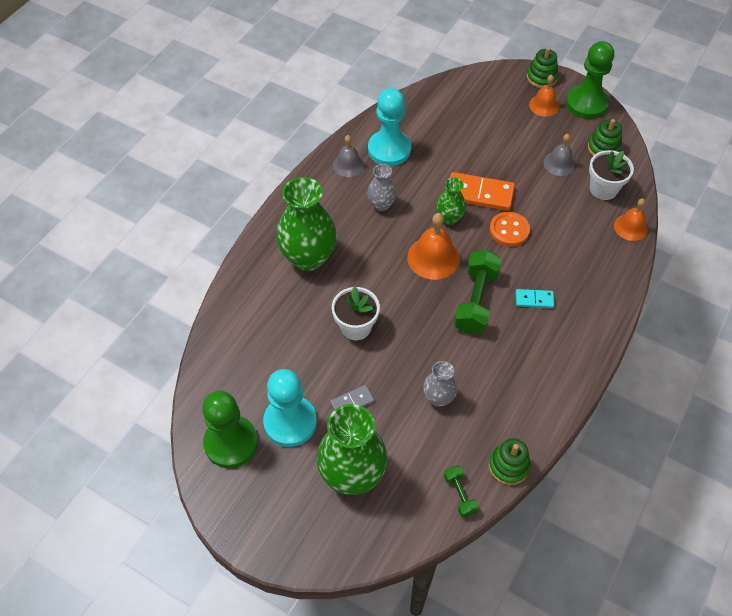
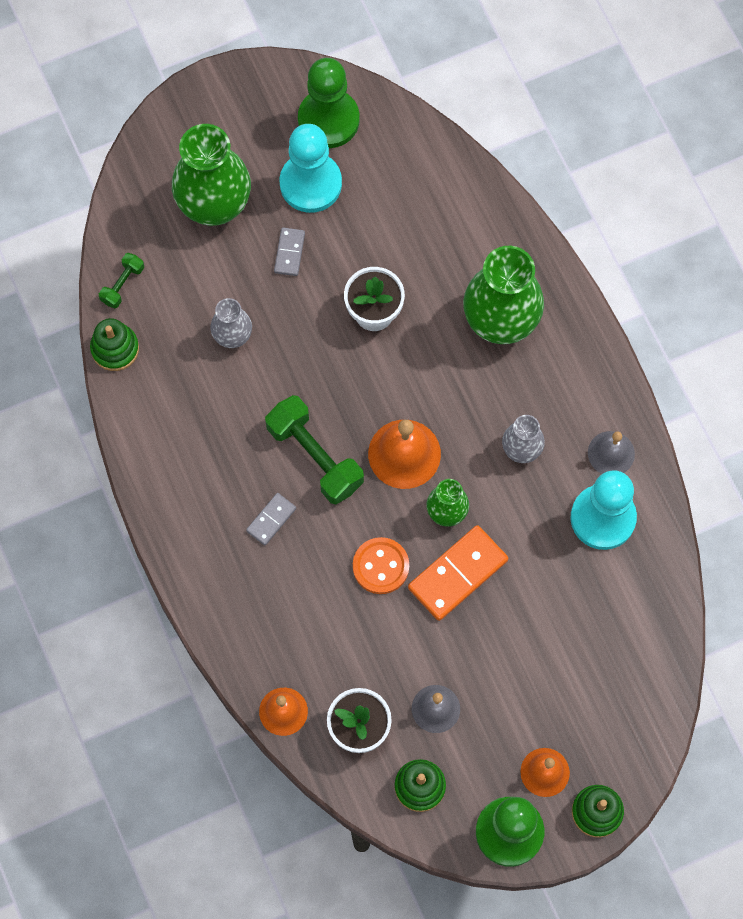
camera: 125 degrees right, 15 degrees up
(459, 494) = (122, 285): green dumbbell -> green dumbbell turned 75 degrees counterclockwise
(534, 299) = (271, 520): turquoise domino -> grey domino

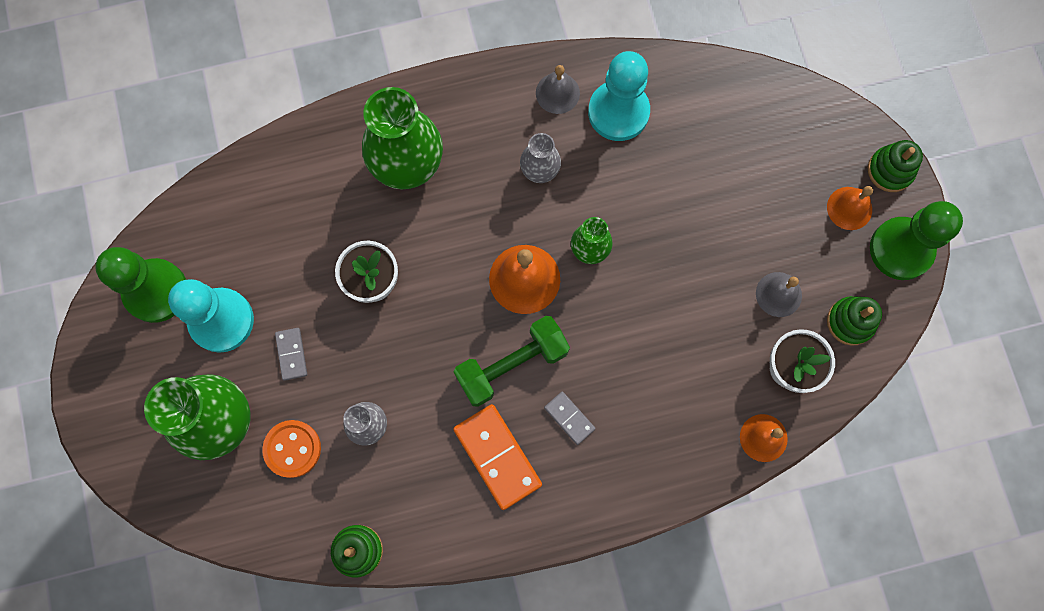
camera: 80 degrees left, 5 degrees up
(122, 285) = (288, 532): green dumbbell -> none
(289, 252) = (291, 354): grey domino -> grey domino turned 60 degrees clockwise
(380, 566) = (633, 321): orange button -> orange button (292, 449)
(458, 574) = (652, 251): orange domino -> orange domino (497, 457)

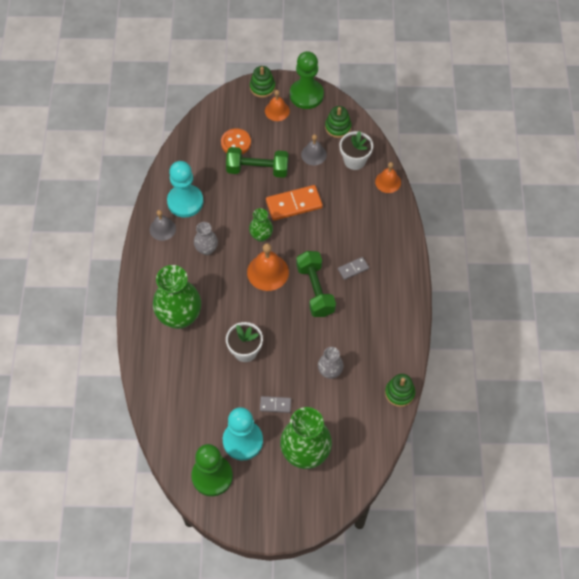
camera: 75 degrees left, 15 degrees down
(292, 449) = (332, 416): orange button -> orange button (236, 143)
(497, 457) = (365, 309): orange domino -> orange domino (294, 204)
(717, 208) = (257, 169): none -> green dumbbell

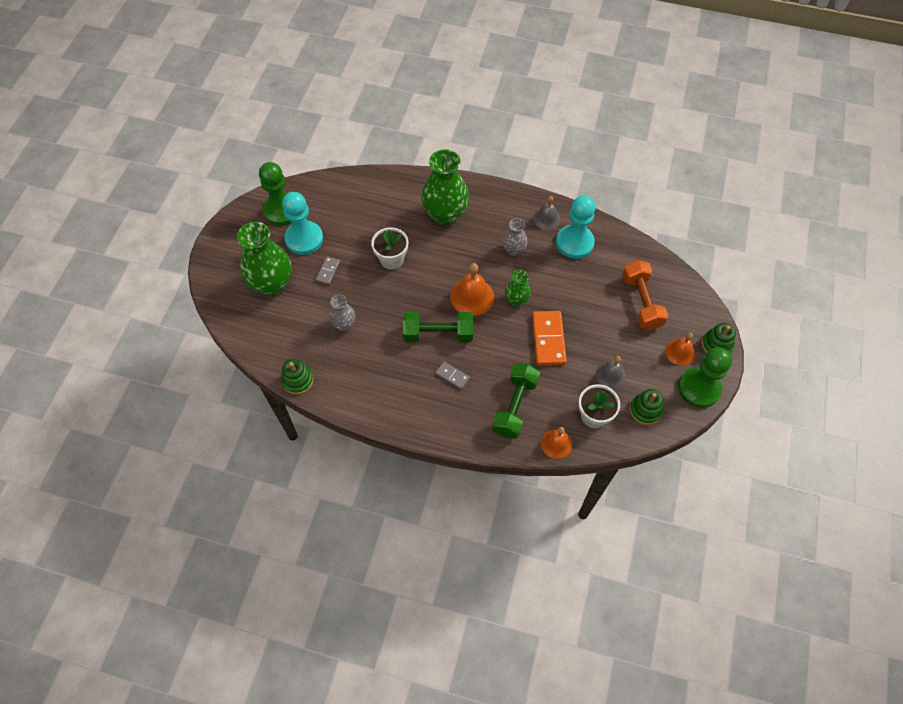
camera: 105 degrees right, 0 degrees up
(236, 143) = (641, 302): orange button -> orange dumbbell
(257, 169) = (601, 315): green dumbbell -> green dumbbell (515, 406)
(353, 269) = (452, 376): grey domino -> grey domino turned 45 degrees counterclockwise

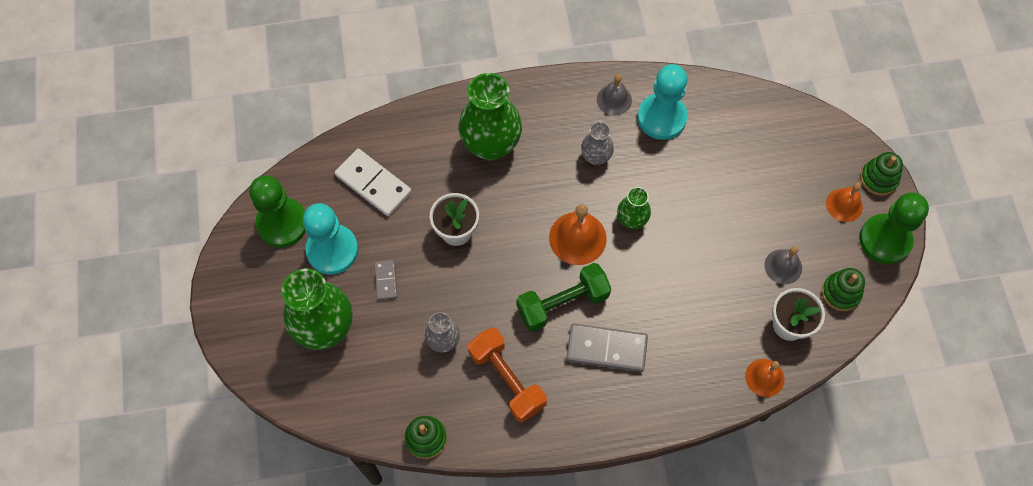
camera: 25 degrees left, 5 degrees up
(354, 209) = (373, 184): none -> white domino
(452, 376) = (606, 348): grey domino -> grey domino, size x1.88
(515, 406) = (696, 354): green dumbbell -> none
(548, 339) = (692, 253): orange domino -> none
(641, 302) = (773, 161): orange dumbbell -> orange dumbbell (507, 379)

